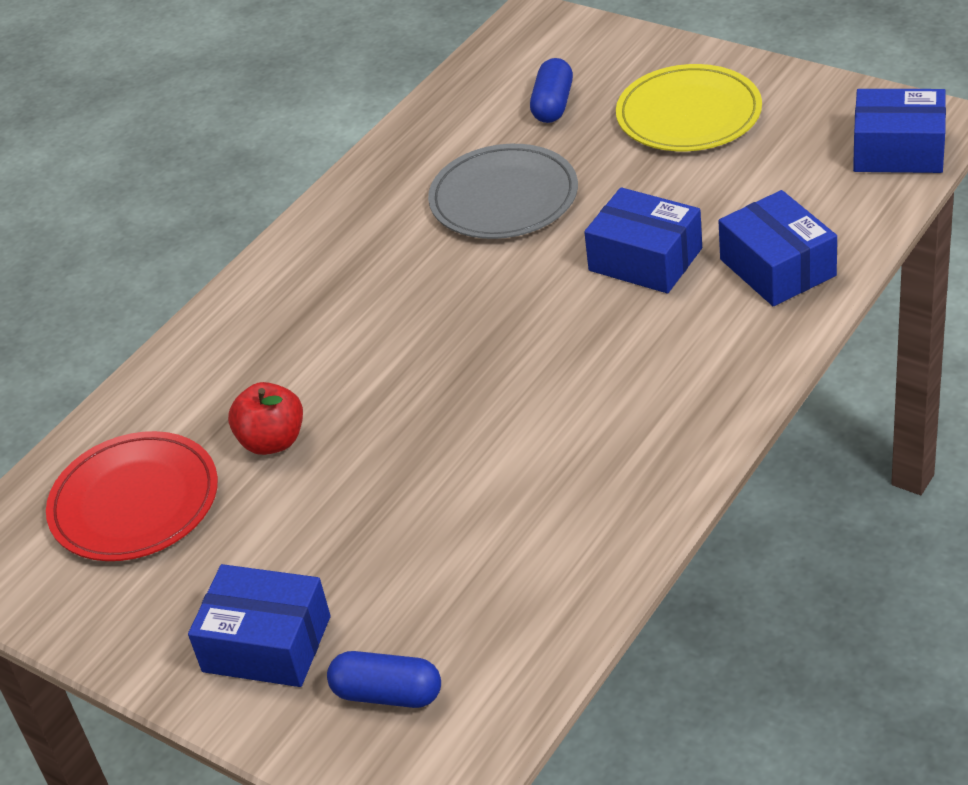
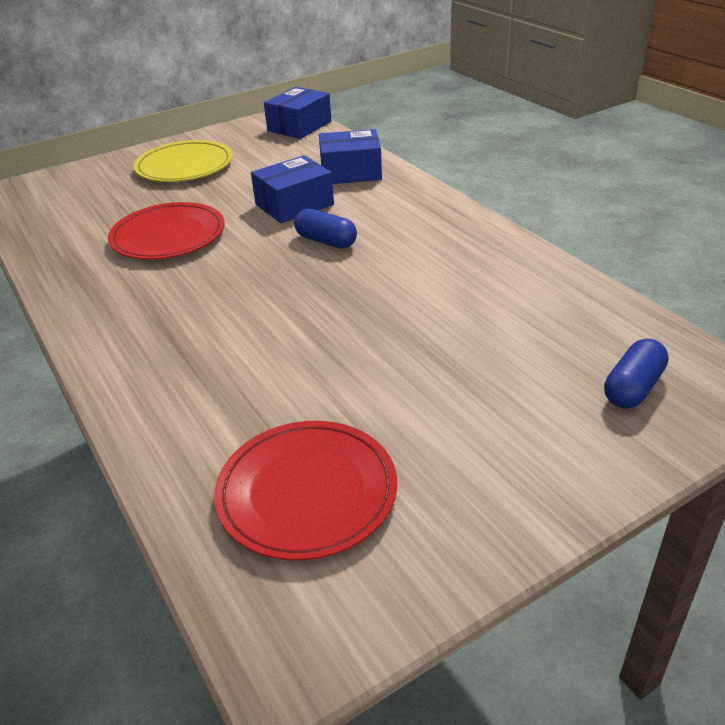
camera: 70 degrees left, 5 degrees down
(266, 644) = (546, 441): blue box -> none
(272, 441) = (308, 390): red apple -> none
(504, 198) = (168, 236): grey plate -> red plate
(553, 104) = (104, 201): blue capsule -> blue capsule (326, 241)

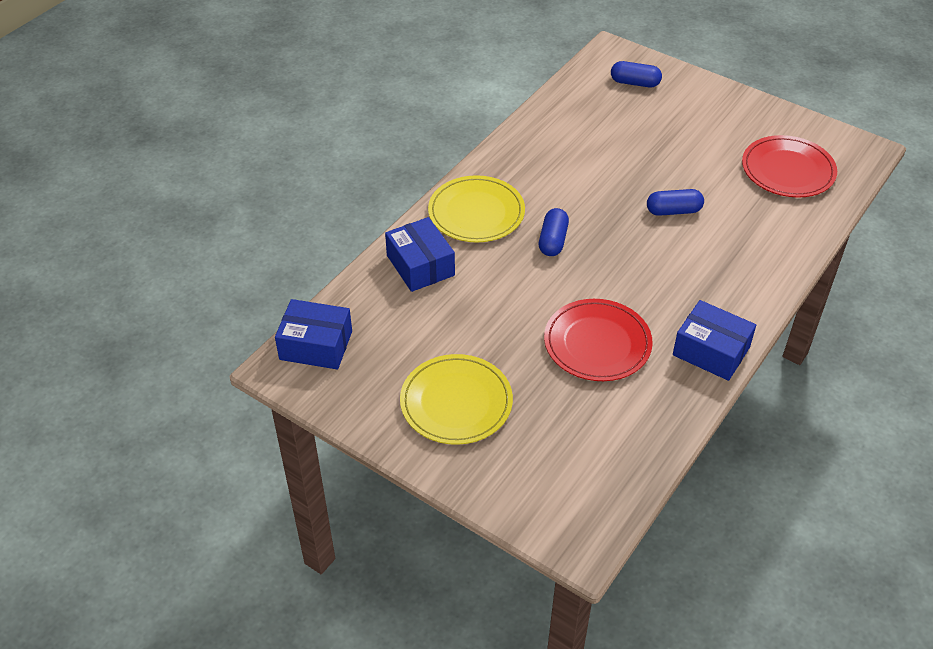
camera: 115 degrees left, 10 degrees up
(294, 204) = (502, 281): blue box -> blue box (711, 351)
(306, 336) = (673, 211): none -> blue capsule
(404, 208) = (476, 213): none -> yellow plate

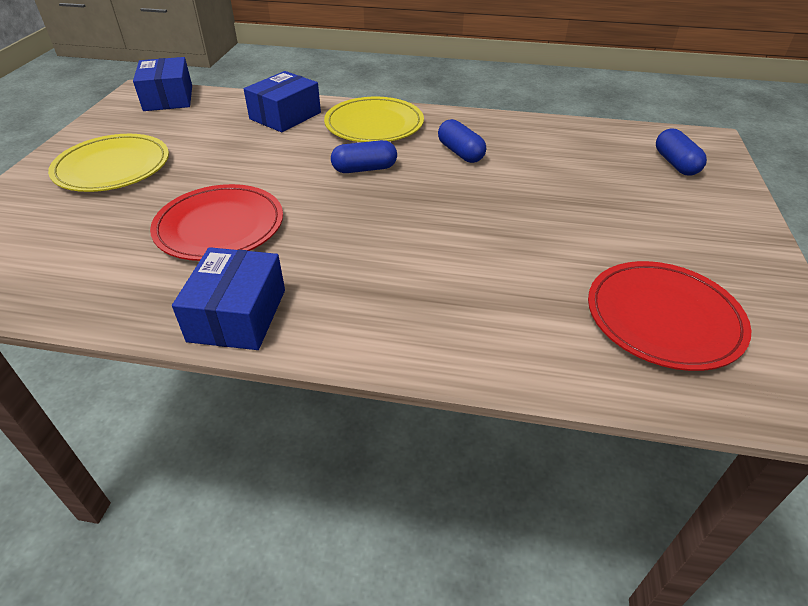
camera: 65 degrees right, 5 degrees down
(673, 211) = (478, 234): blue capsule -> blue capsule (460, 153)

